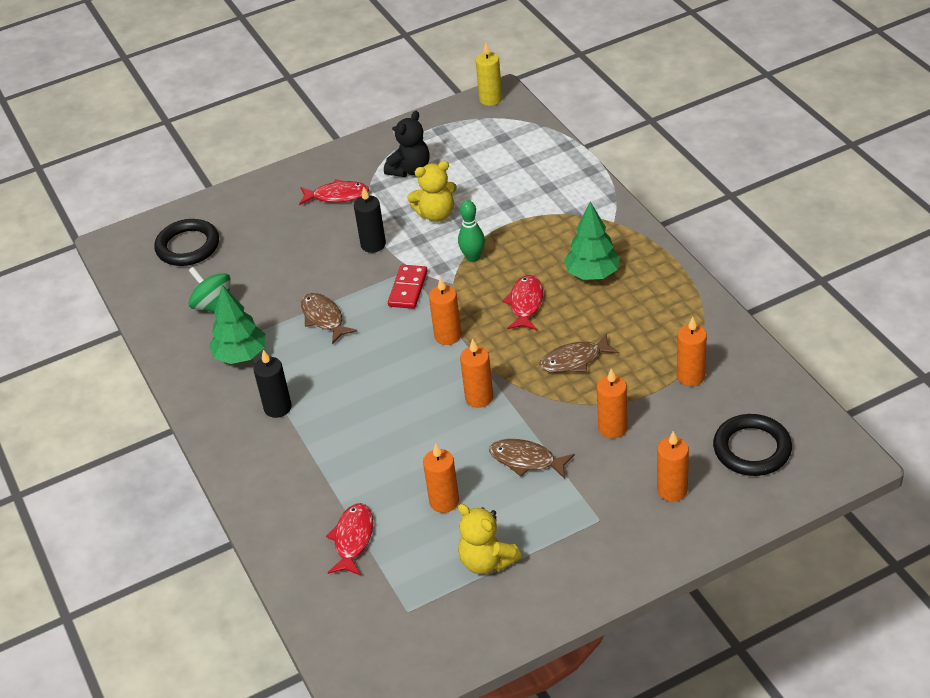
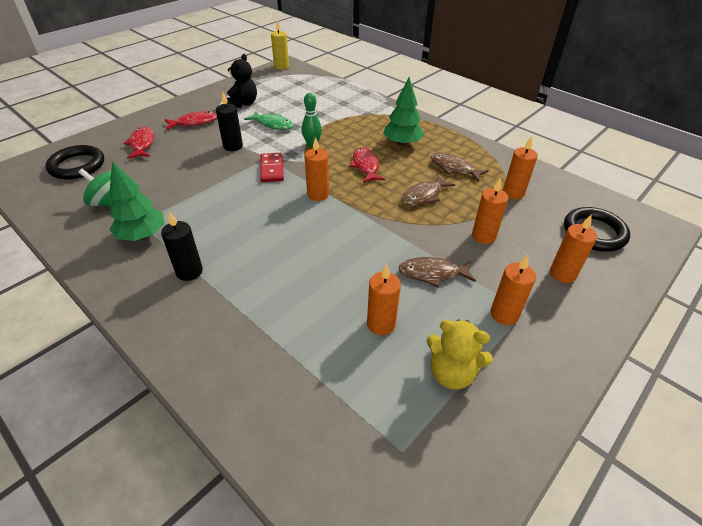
camera: 25 degrees left, 0 degrees up
(324, 318) = (210, 197): brown fish -> brown fish (454, 168)
(353, 539) = (308, 382): red fish -> red fish (142, 144)
(436, 214) = (273, 124): yellow teddy bear -> green fish
(479, 398) = (366, 233): orange candle -> orange candle (504, 314)

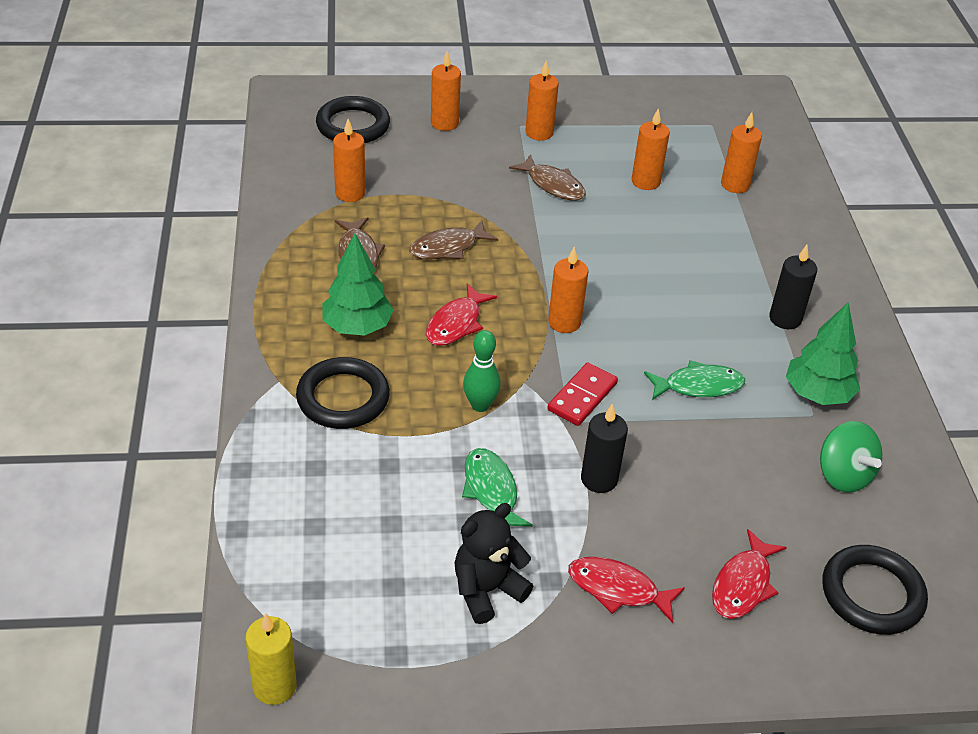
camera: 140 degrees left, 0 degrees up
(217, 203) = (698, 386): none -> green fish
(366, 121) = (343, 398): none -> black ring
(424, 196) = (447, 247): brown fish -> brown fish turned 150 degrees clockwise
(451, 373) = (630, 132): yellow teddy bear -> none
(483, 236) = (457, 181): orange candle -> orange candle (735, 185)

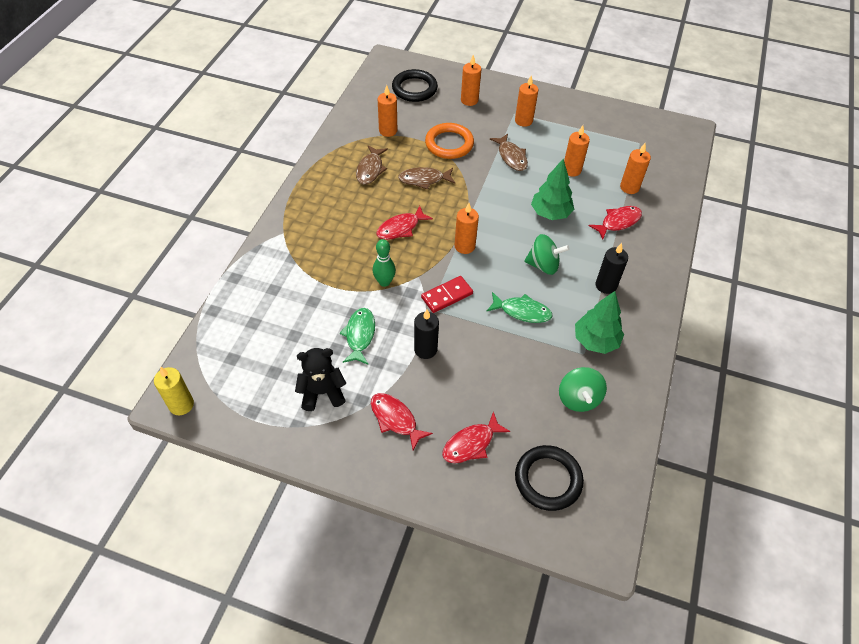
camera: 25 degrees right, 10 degrees up
(343, 398) = (311, 253): black ring -> none
(357, 327) = (344, 213): green tree -> green tree (550, 213)
(453, 189) = (449, 144): none -> orange ring
(687, 316) = (543, 265): none -> green spinning top
(749, 233) = (618, 222): none -> red fish

